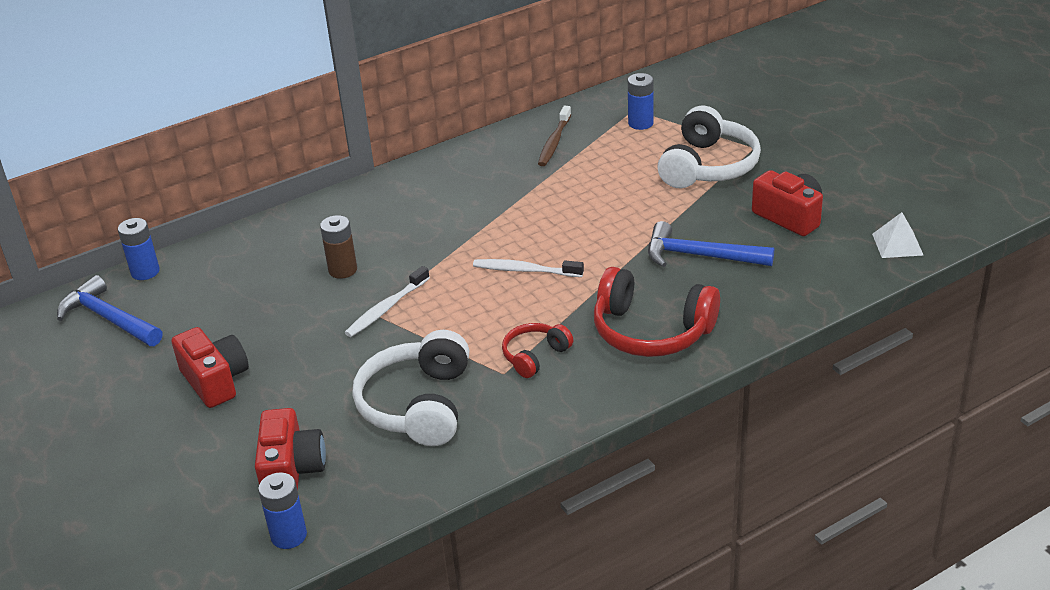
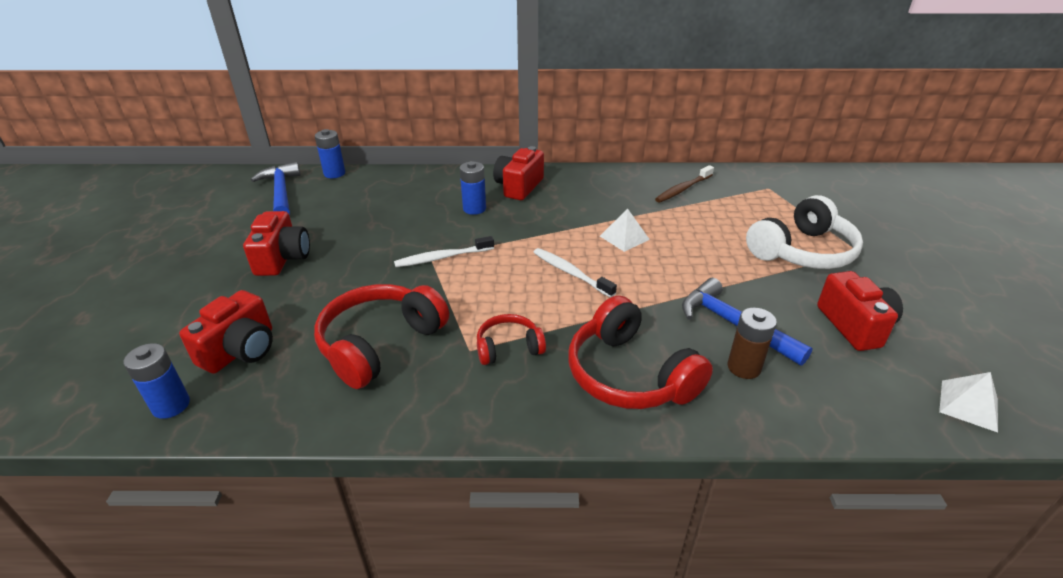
camera: 30 degrees right, 0 degrees up
(343, 270) = (445, 219): brown battery -> brown battery (744, 367)
(383, 204) = (519, 187): none -> red camera
(418, 405) = (380, 344): white headphones -> red headphones
(542, 216) = (624, 237): none -> white pyramid
(640, 123) = (766, 199): blue battery -> blue battery (474, 209)

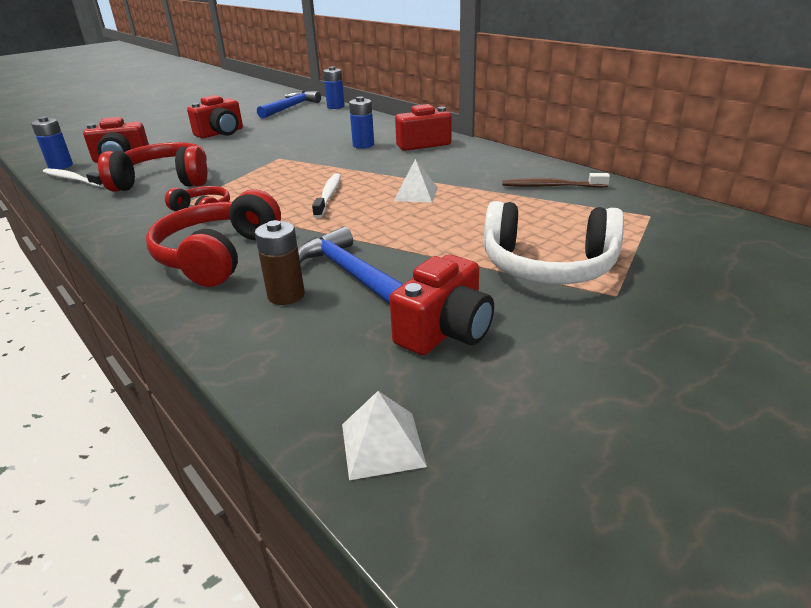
camera: 50 degrees right, 5 degrees down
(442, 257) = (284, 160): white toothbrush -> white toothbrush (73, 179)
(734, 324) = (349, 272): blue hammer -> blue hammer turned 45 degrees counterclockwise

